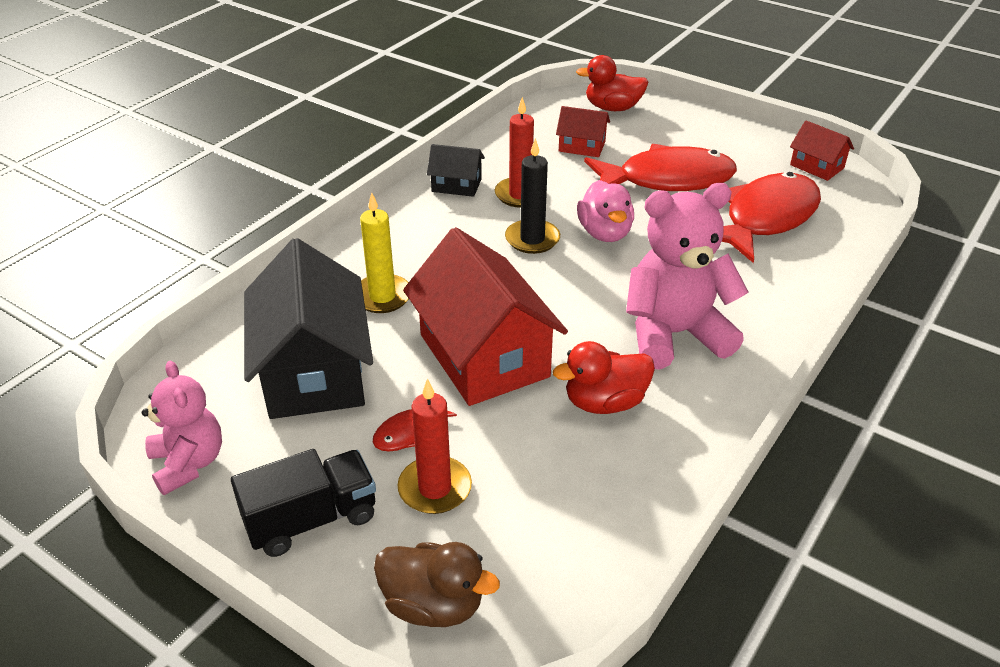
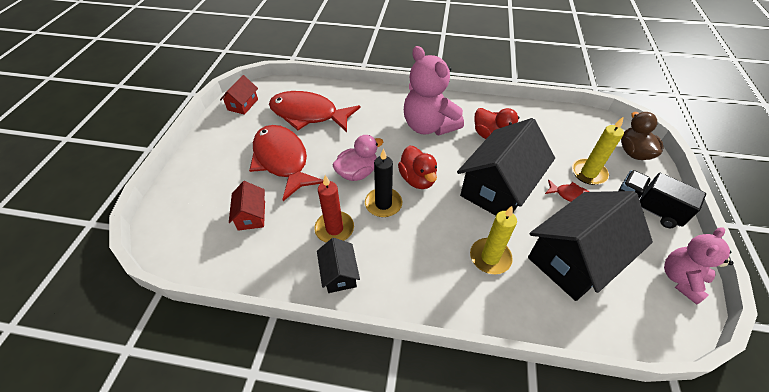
camera: 115 degrees left, 10 degrees up
(435, 488) = (588, 173): red candle -> yellow candle
(484, 355) = (498, 188): red house -> black house
(612, 108) = (181, 215): red duck -> red duck (417, 179)

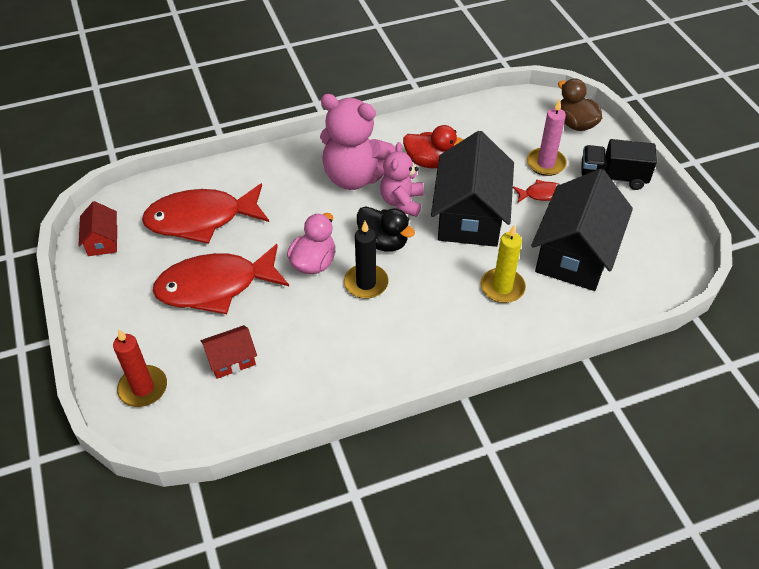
camera: 30 degrees left, 0 degrees up
(251, 215) = (231, 360): red house -> red house turned 75 degrees counterclockwise
(282, 160) = (215, 286): red fish -> red fish turned 45 degrees counterclockwise
(334, 228) = (333, 331): red candle -> red candle (143, 388)
(339, 274) = (371, 370): black house -> none
(417, 179) = (383, 242): red duck -> black duck
(588, 173) = (546, 163): yellow candle -> pink candle
(680, 279) = (667, 232): pink teddy bear -> pink teddy bear (402, 202)

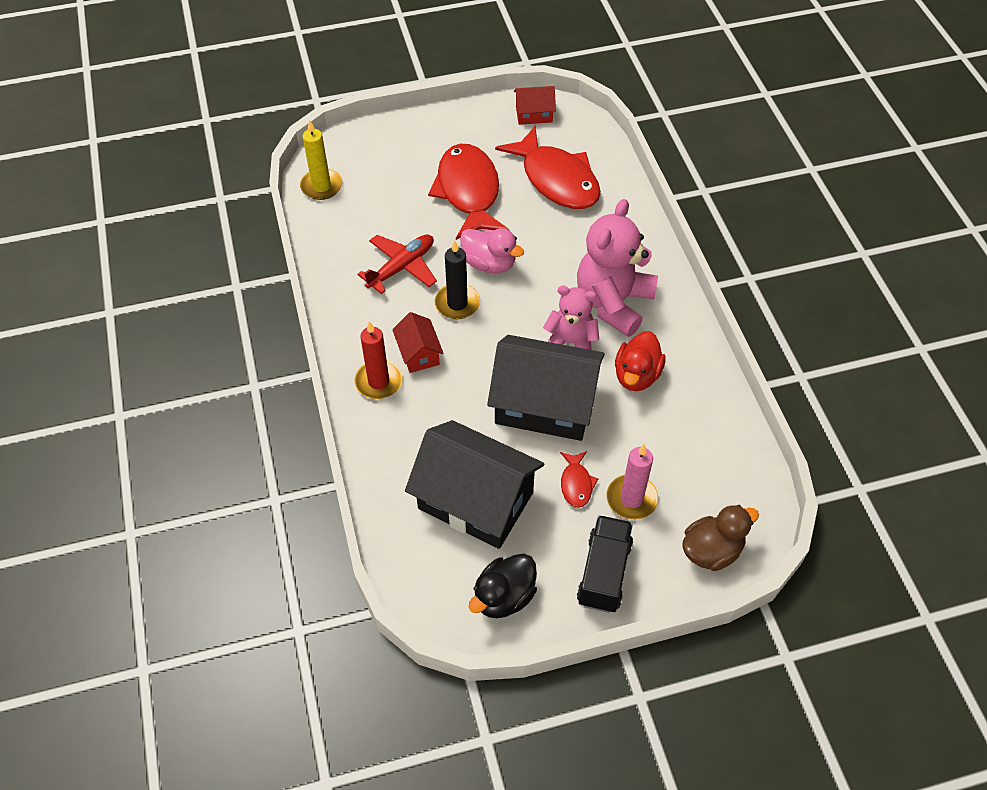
camera: 95 degrees right, 5 degrees up
(143, 388) = (365, 151): red candle -> red candle (378, 381)
(201, 219) = (556, 179): red fish -> red fish turned 150 degrees clockwise
(231, 360) = (383, 204): red house -> red house (418, 353)
(322, 332) = (402, 267): none -> red plane
(383, 242) = (512, 321): black duck -> black duck (504, 597)
(502, 287) = (435, 420): yellow candle -> yellow candle (321, 186)

